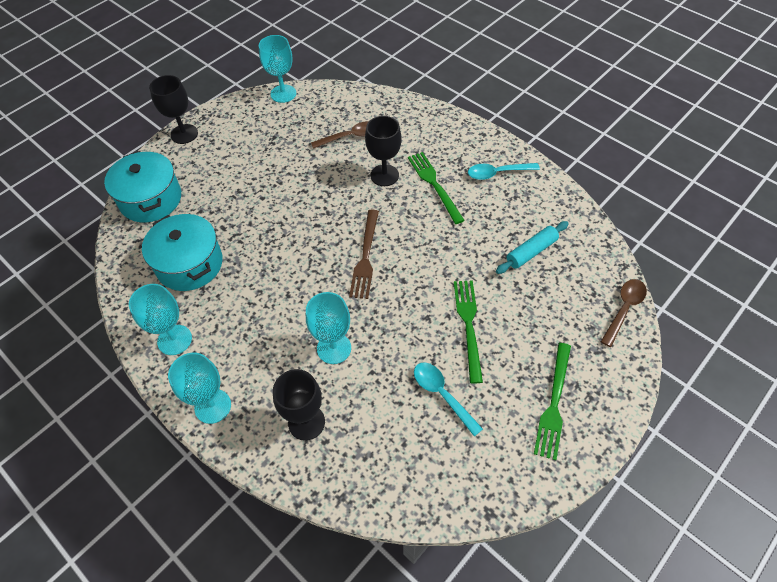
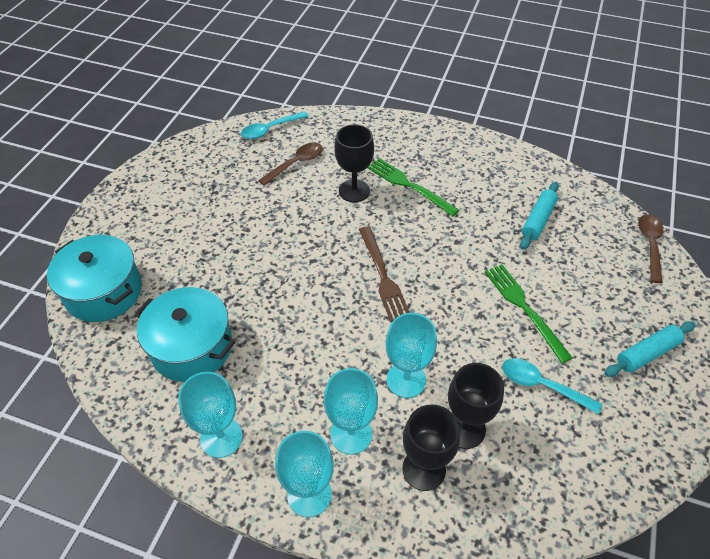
camera: 25 degrees left, 5 degrees down
(184, 134) = (106, 211): black goblet -> black goblet (464, 429)
(283, 94) = (198, 140): turquoise goblet -> turquoise goblet (351, 434)
(497, 173) = (462, 158): turquoise spoon -> turquoise spoon (270, 130)
(553, 403) = (647, 353): green fork -> turquoise rolling pin

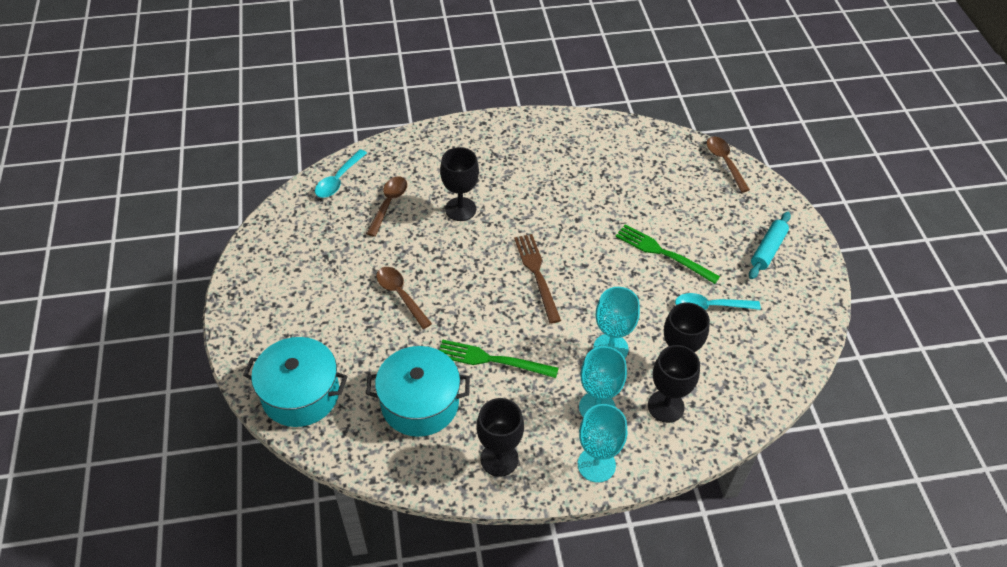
camera: 30 degrees left, 0 degrees up
(221, 437) = (499, 459): turquoise goblet -> black goblet
(248, 243) = (400, 295): none -> brown spoon
(383, 276) = (537, 274): brown fork -> brown fork turned 150 degrees counterclockwise
(409, 185) = (505, 185): green fork -> green fork (492, 360)
(538, 220) = (629, 175): turquoise rolling pin -> none

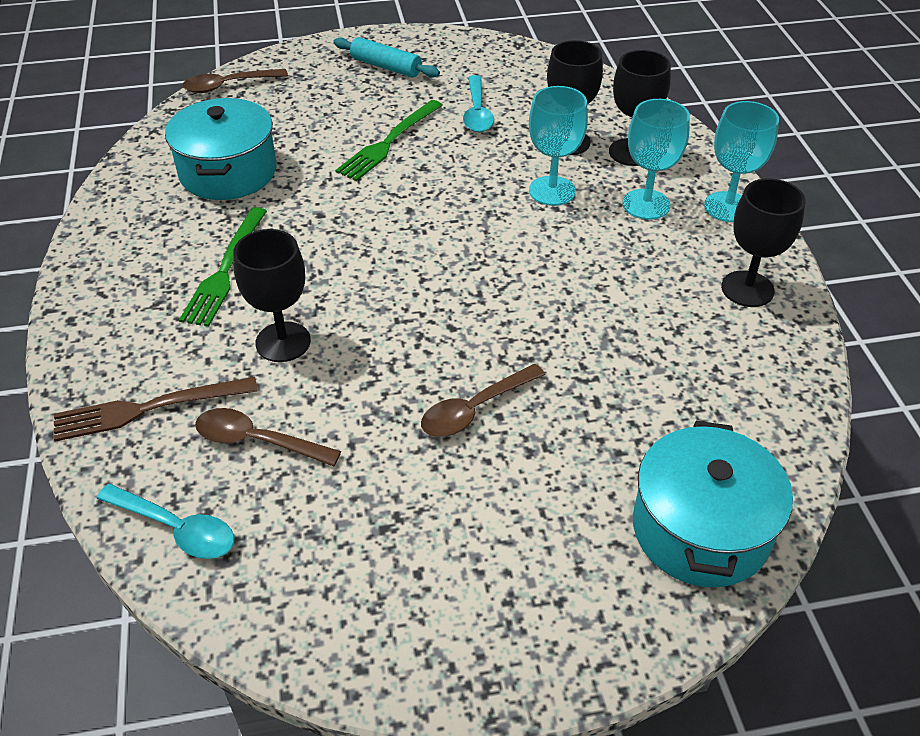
camera: 90 degrees left, 5 degrees down
(420, 403) = (681, 373): turquoise pot -> turquoise pot (228, 172)
(492, 360) = (588, 298): green fork -> green fork (225, 270)
(537, 274) = (427, 255): brown fork -> brown fork (148, 408)

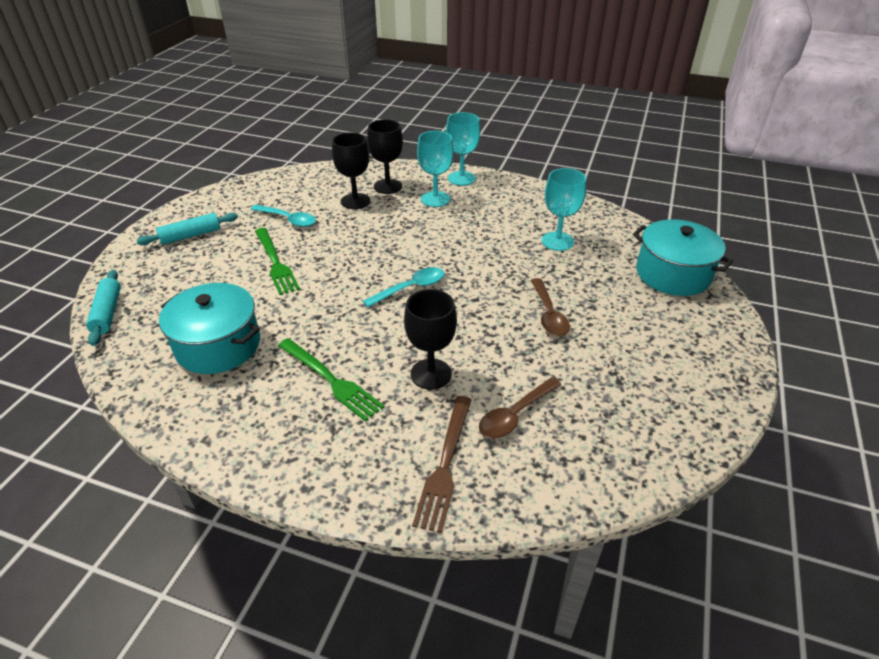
camera: 60 degrees left, 5 degrees down
(177, 529) = (571, 480): turquoise spoon -> turquoise spoon (411, 288)
(228, 85) = (107, 313): brown spoon -> turquoise rolling pin
(552, 191) = (392, 222): turquoise goblet -> turquoise goblet (557, 241)
(747, 289) = (525, 198): black goblet -> none

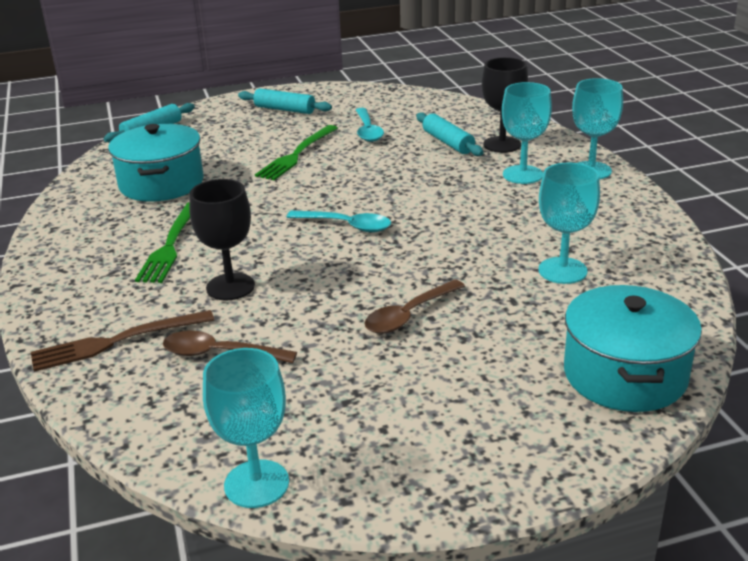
camera: 55 degrees right, 10 degrees down
(355, 201) = (448, 142): black goblet -> turquoise rolling pin
(677, 457) = (256, 484): none -> turquoise goblet

